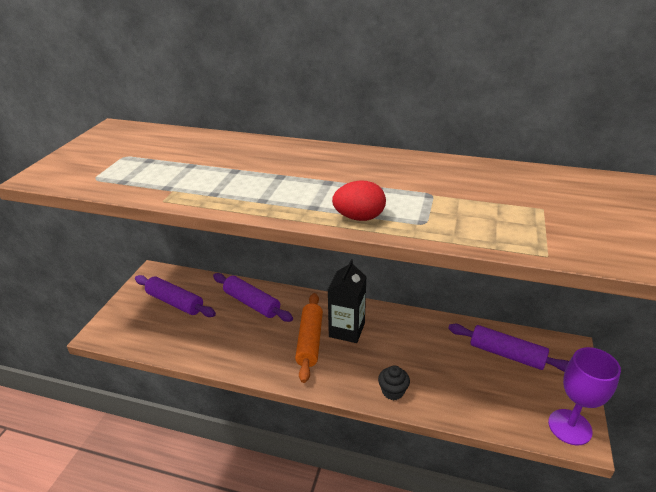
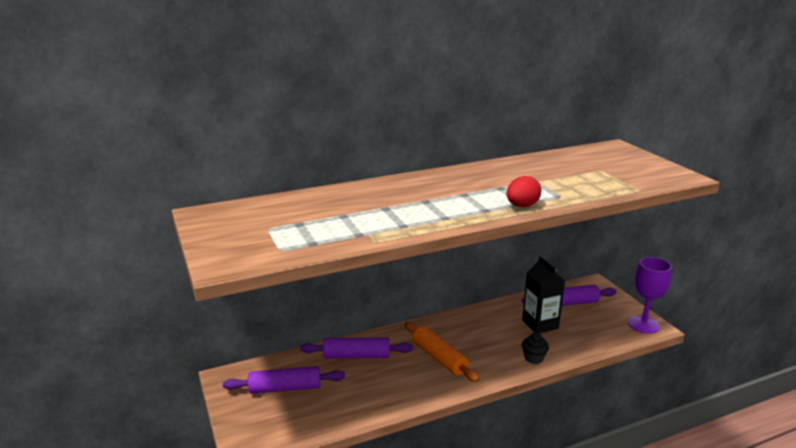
camera: 40 degrees left, 10 degrees down
(347, 330) = (455, 338): black carton -> black carton (540, 324)

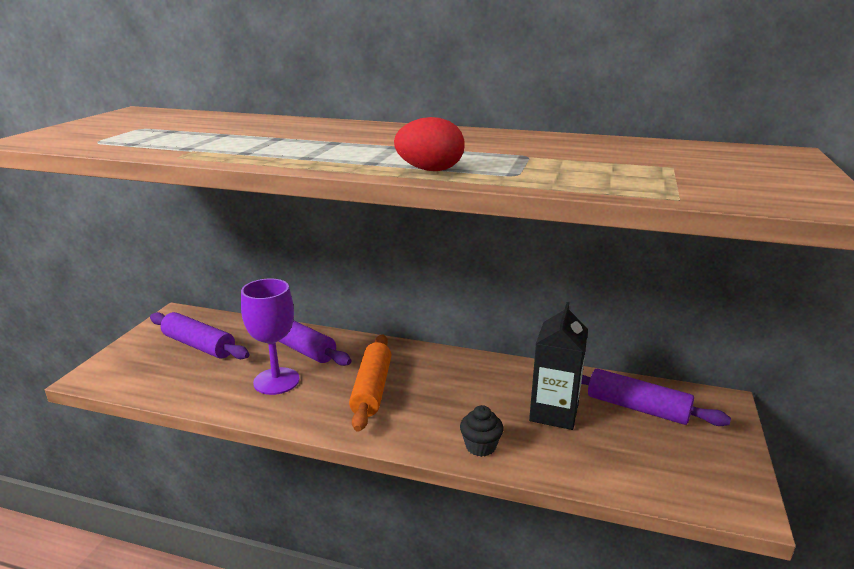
camera: 40 degrees right, 0 degrees up
(643, 324) = (727, 492): purple goblet -> purple goblet (276, 381)

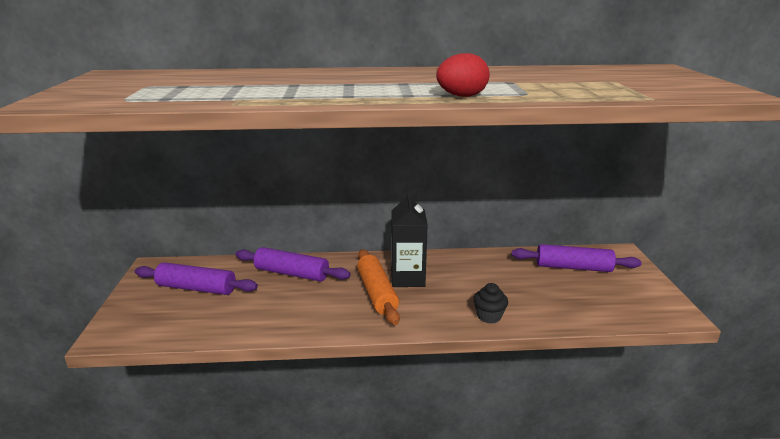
camera: 20 degrees left, 0 degrees up
(276, 381) = (292, 303): purple goblet -> none
(554, 413) = (522, 282): black carton -> black carton (407, 278)

